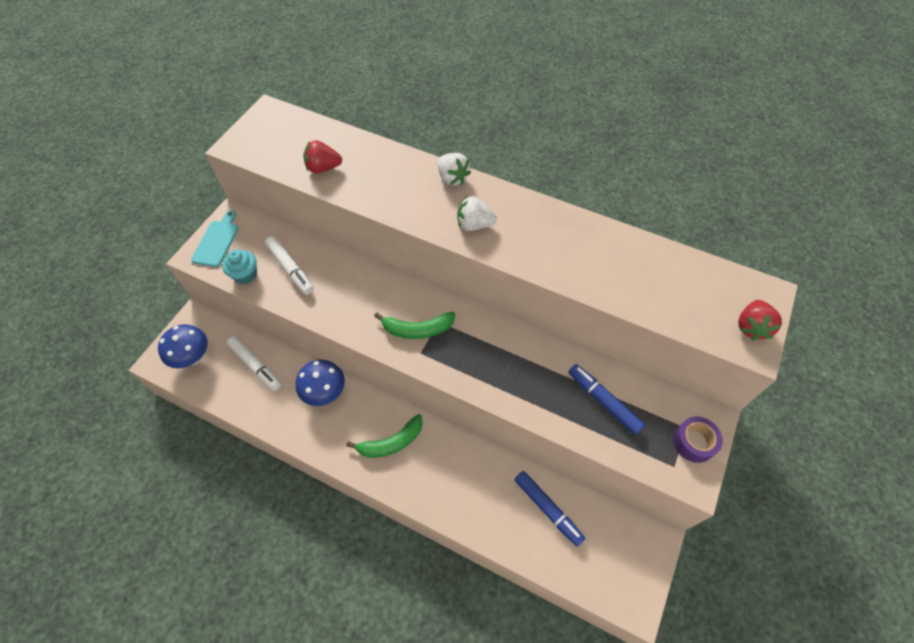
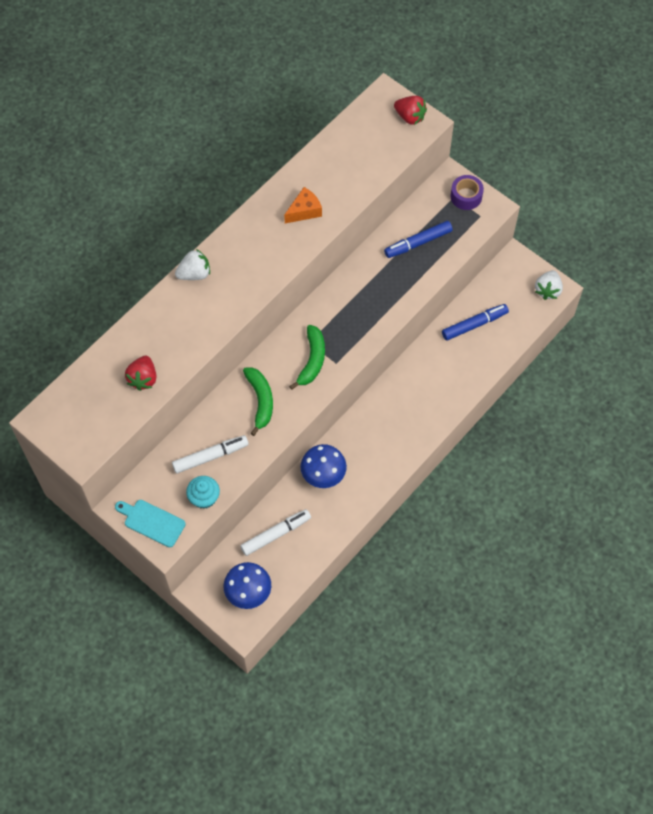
camera: 75 degrees left, 5 degrees up
(391, 442) = (387, 428): green banana -> green banana (260, 400)
(474, 225) = (255, 270): white strawberry -> white strawberry (547, 290)
(566, 251) = (304, 211): none -> orange cheese

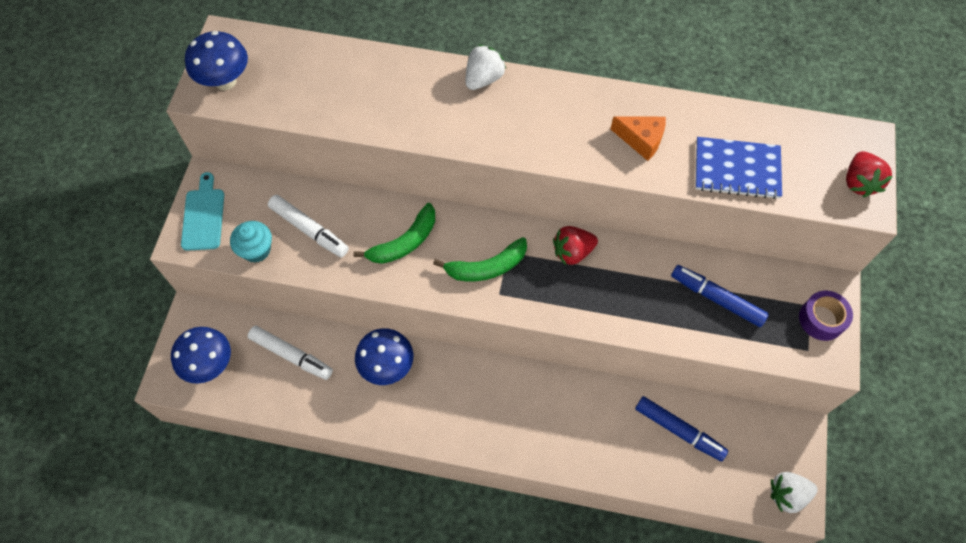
camera: 60 degrees right, 0 degrees up
(82, 435) = (225, 81): none -> blue mushroom
(143, 379) = (324, 99): red strawberry -> red strawberry (572, 252)
(194, 274) = (483, 79): white strawberry -> white strawberry turned 90 degrees counterclockwise
(359, 173) = (737, 169): none -> blue notebook

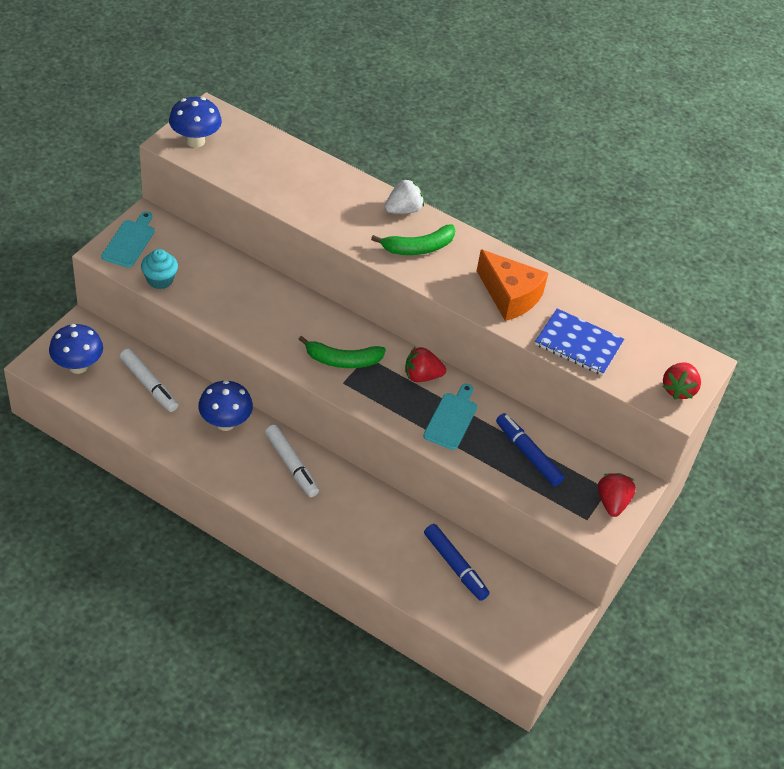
camera: 15 degrees right, 15 degrees down
(309, 229) = (210, 281): white marker -> white marker (291, 465)
(404, 242) = (284, 318): green banana -> green banana (418, 247)
(625, 290) = (451, 418): none -> turquoise cutting board
(641, 140) = (509, 296): orange cheese -> orange cheese, size x1.56
(787, 494) = (526, 650): white strawberry -> none
(821, 319) = (612, 502): purple tape -> red strawberry

